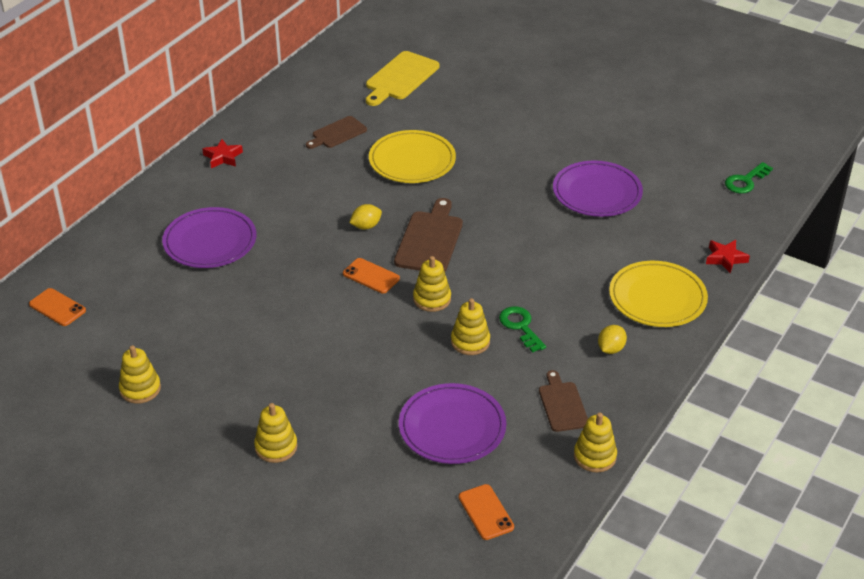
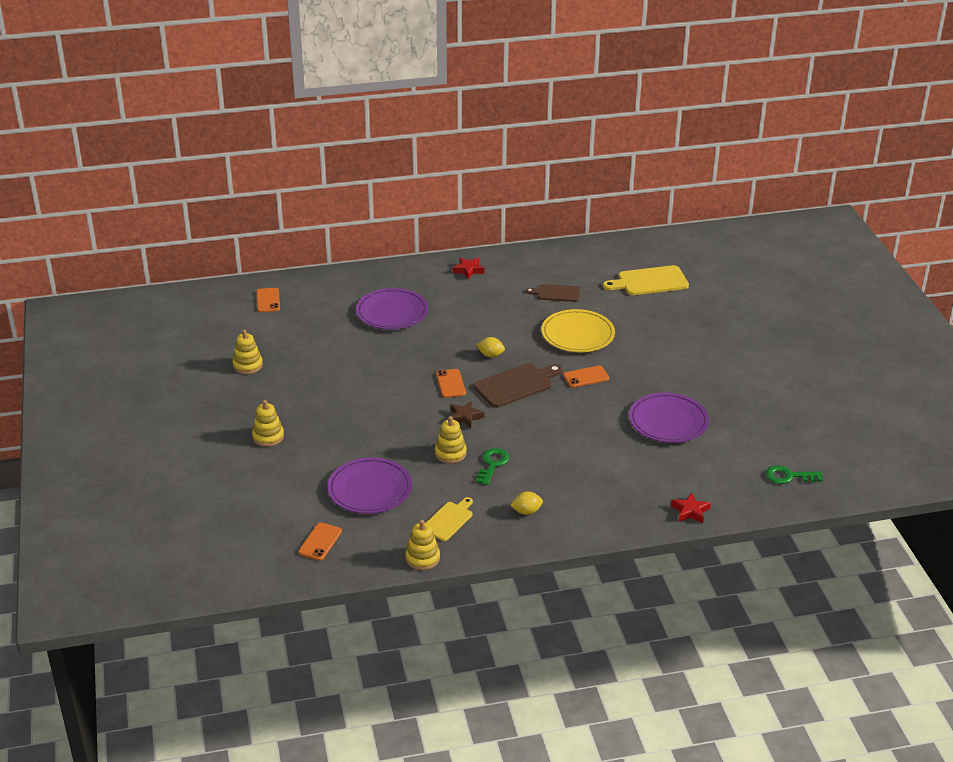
camera: 45 degrees right, 5 degrees down
(432, 299) = (465, 417): yellow stacking toy -> brown star
(476, 195) = (586, 377): none -> orange phone
(562, 404) = (448, 520): brown cutting board -> yellow cutting board
(657, 298) = (604, 504): yellow plate -> none

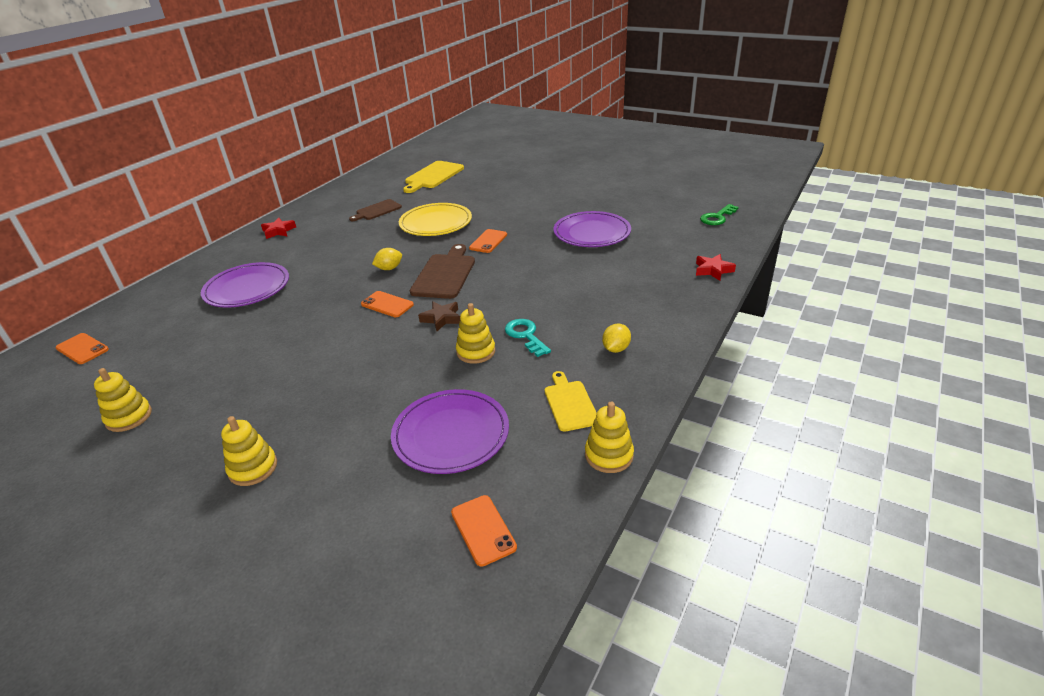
camera: 45 degrees left, 0 degrees up
(492, 464) = (525, 335): green key -> turquoise key

